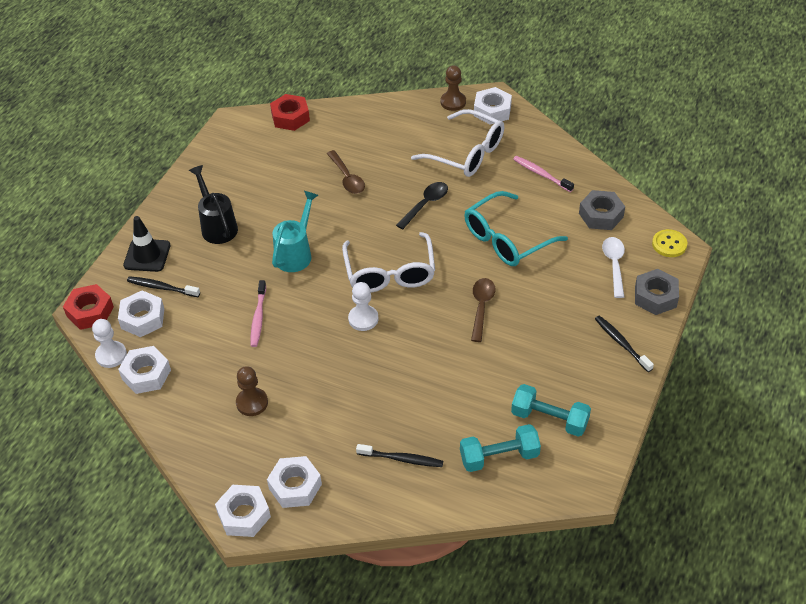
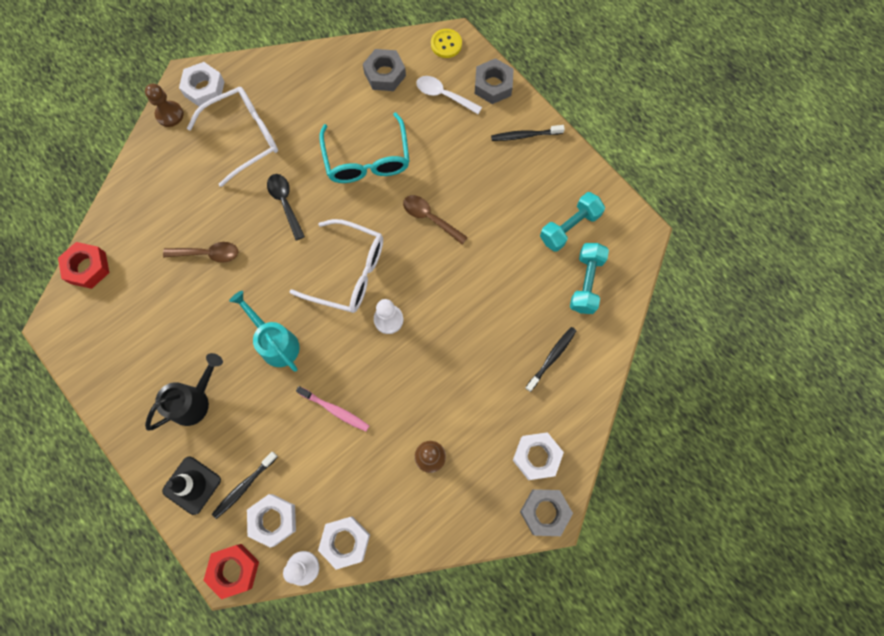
camera: 65 degrees left, 25 degrees up
(217, 226) = (194, 401): black watering can -> black watering can turned 135 degrees clockwise
(244, 515) = (544, 512): white nut -> grey nut
(541, 174) = (309, 92): pink toothbrush -> none

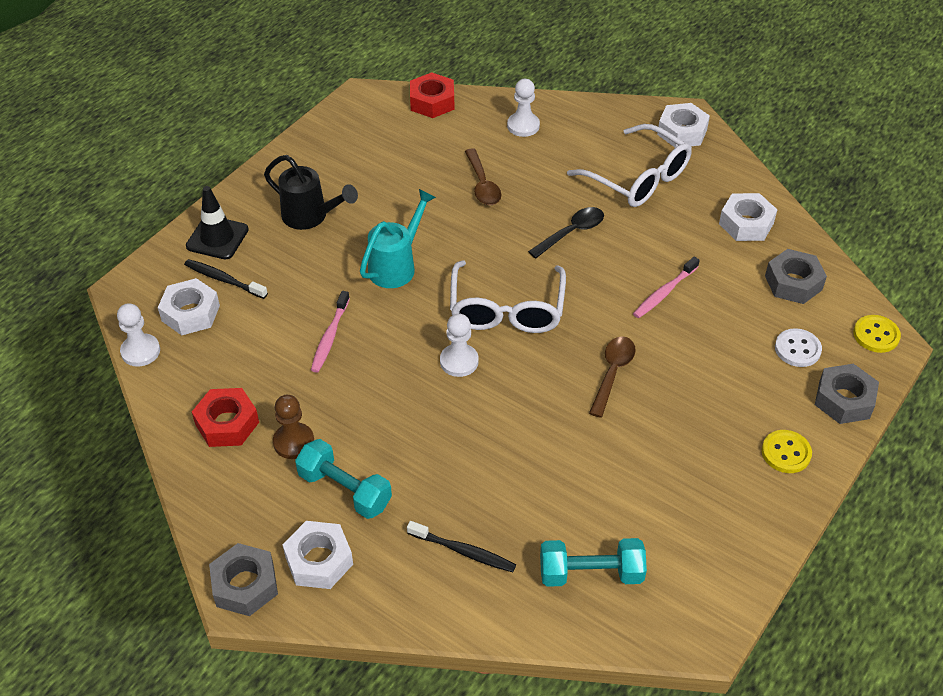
camera: 75 degrees right, 25 degrees down
(149, 203) = (523, 126): none -> white pawn
(169, 114) = (635, 114): brown pawn -> none
(234, 570) = (131, 294): red nut -> red nut (227, 423)
(345, 541) = (175, 382): white nut -> white nut (746, 223)
(367, 159) = (664, 293): turquoise glasses -> pink toothbrush
(444, 95) = (797, 349): white spoon -> white button
(525, 135) = (786, 453): black toothbrush -> yellow button
(569, 227) = (668, 535): turquoise dumbbell -> turquoise dumbbell (345, 490)

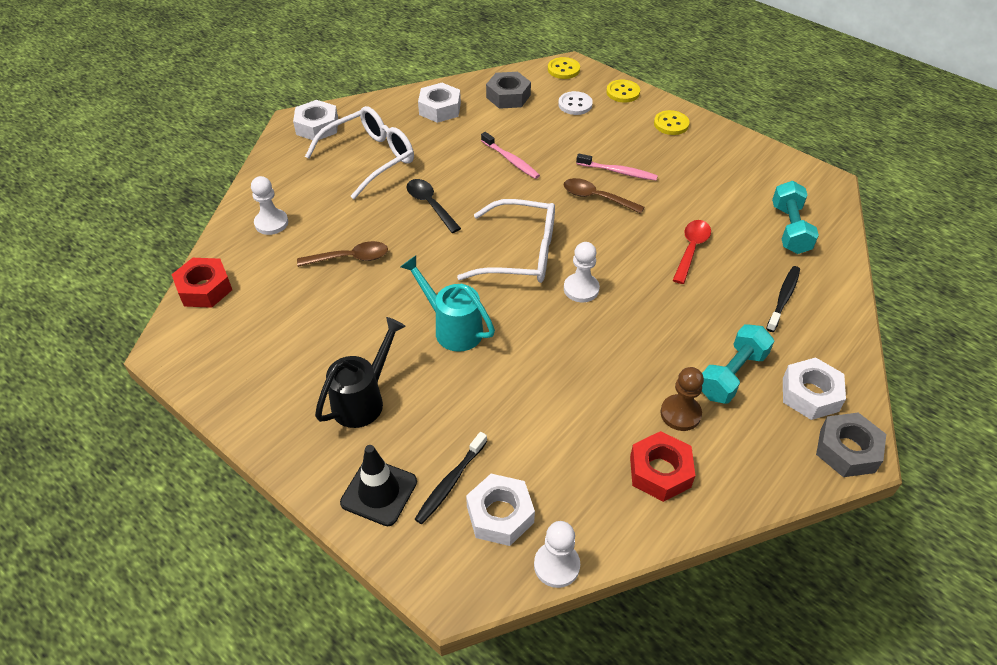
camera: 85 degrees left, 0 degrees up
(330, 337) = (545, 384): pink toothbrush -> pink toothbrush (618, 172)
(535, 463) = (691, 249): none -> red spoon
(844, 400) = (623, 92): grey nut -> yellow button

